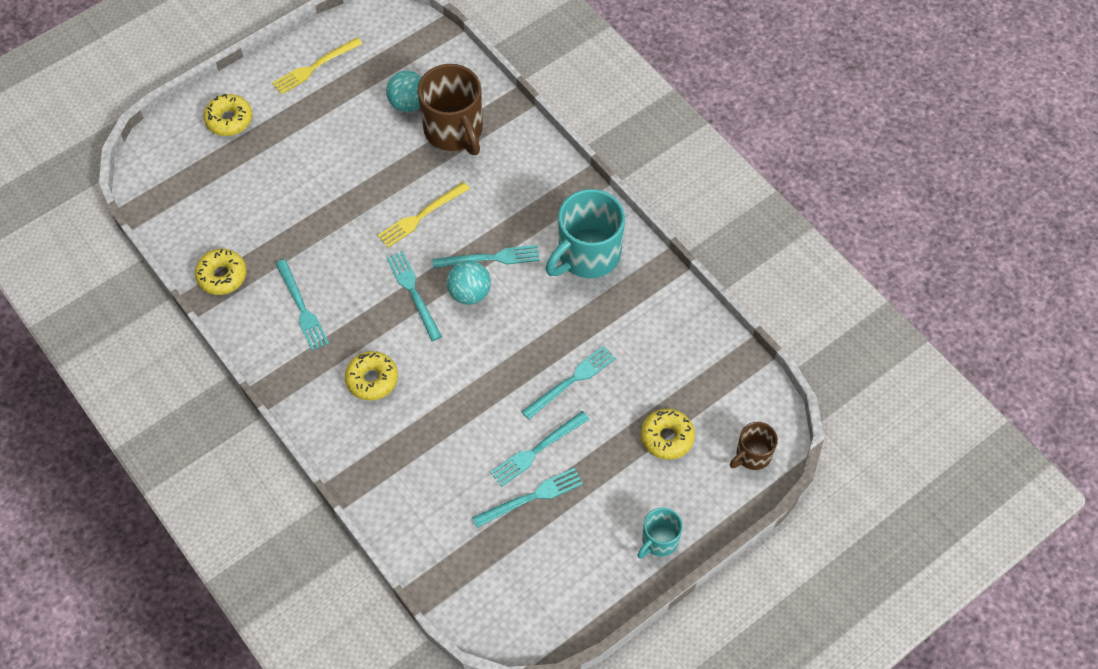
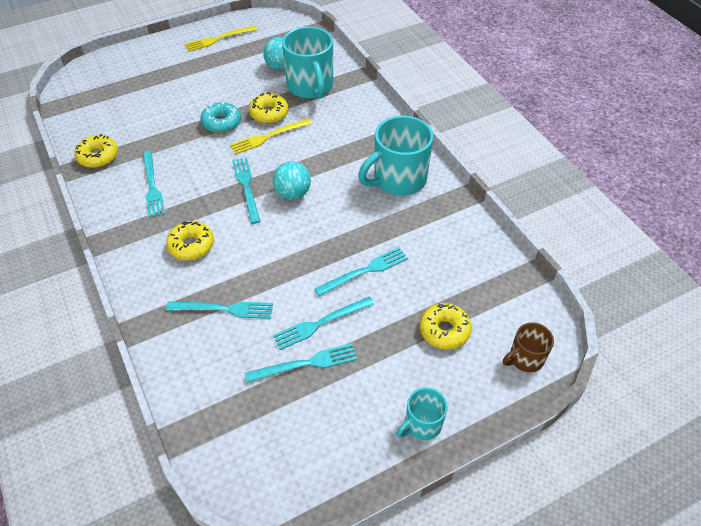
camera: 10 degrees right, 10 degrees down
(229, 120) = (145, 62): yellow donut -> yellow donut (269, 113)
(357, 203) = (221, 123): none -> turquoise donut
(454, 130) = (310, 87): brown mug -> turquoise mug
(490, 258) = (316, 171): turquoise fork -> turquoise fork (224, 309)

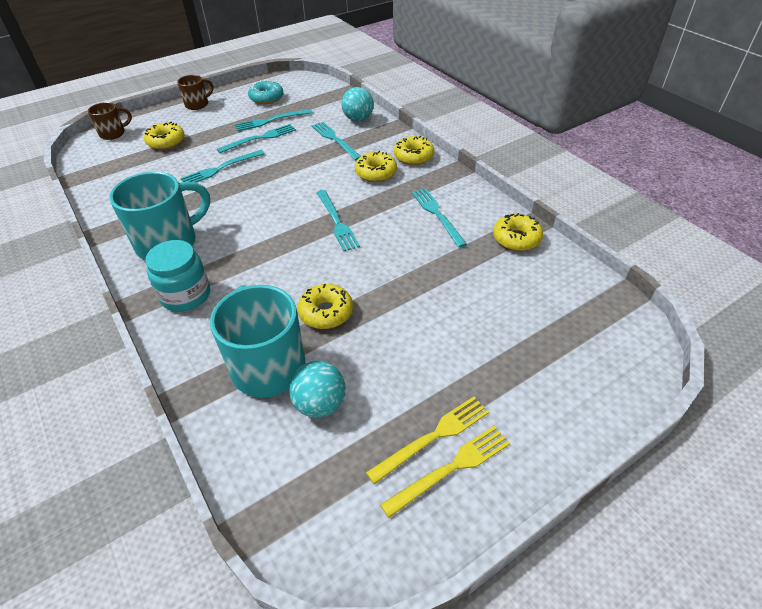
camera: 175 degrees right, 5 degrees down
(140, 267) = (413, 156): none -> yellow donut
(221, 123) = (387, 293): turquoise donut -> turquoise donut (266, 98)
(224, 309) = (335, 140): turquoise fork -> turquoise fork turned 60 degrees clockwise
(269, 137) = (321, 279): yellow fork -> yellow fork (433, 437)
(293, 193) = (286, 220): turquoise ball -> turquoise ball (358, 119)
(372, 134) = (186, 295): none -> turquoise jar
(422, 424) = (197, 104): turquoise mug -> brown mug

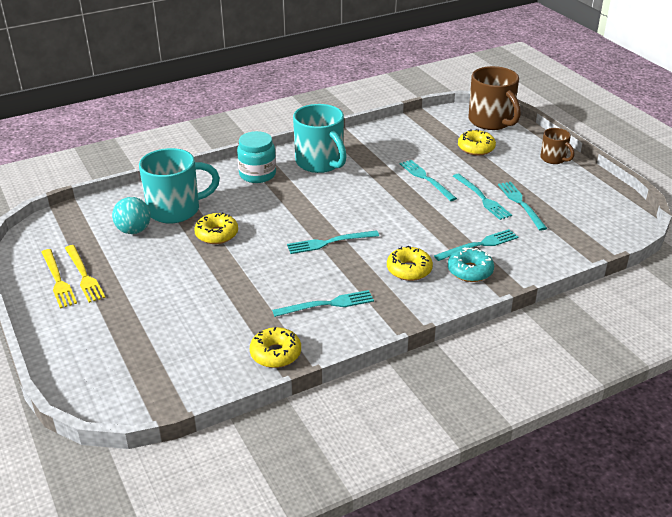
camera: 95 degrees right, 10 degrees down
(113, 133) = (491, 121): brown mug -> brown mug, size x1.87
(266, 98) = (574, 200): turquoise donut -> turquoise donut (470, 271)
(358, 119) = (527, 263): turquoise ball -> none
(413, 156) = (440, 299): yellow donut -> none

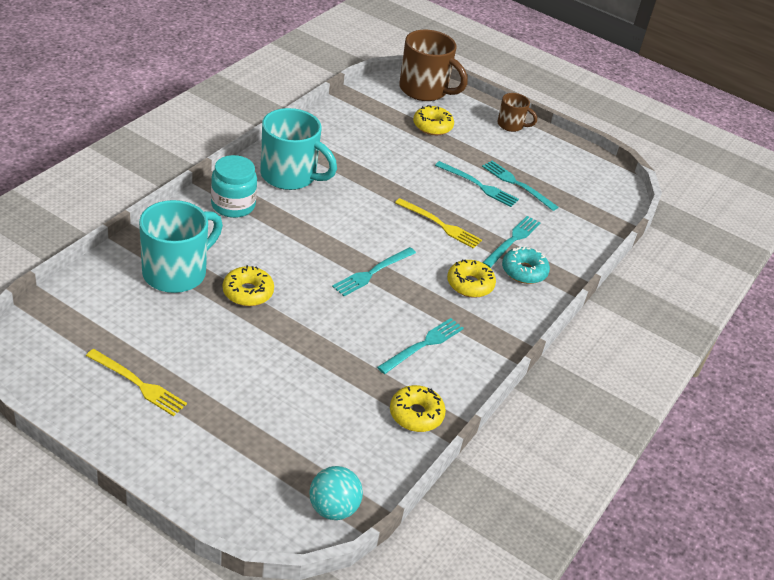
camera: 35 degrees left, 5 degrees up
(58, 280) = (112, 399): yellow fork -> yellow fork (440, 225)
(134, 230) = (149, 311): turquoise ball -> turquoise ball (333, 508)
(426, 179) = (411, 174): turquoise fork -> none

